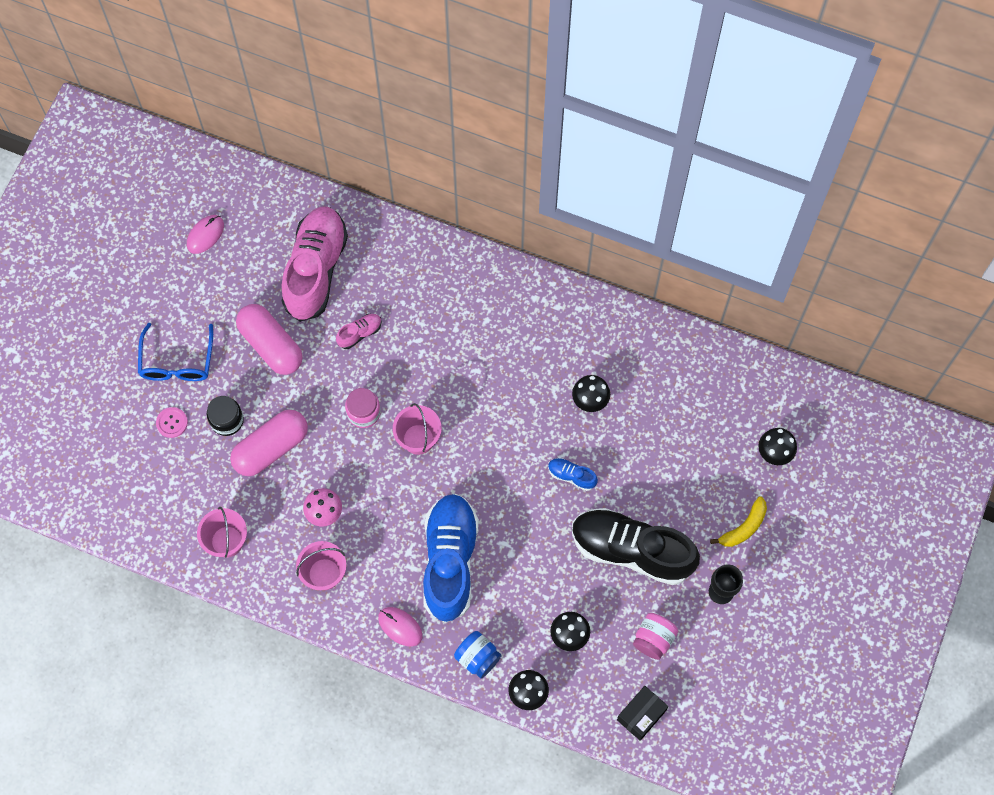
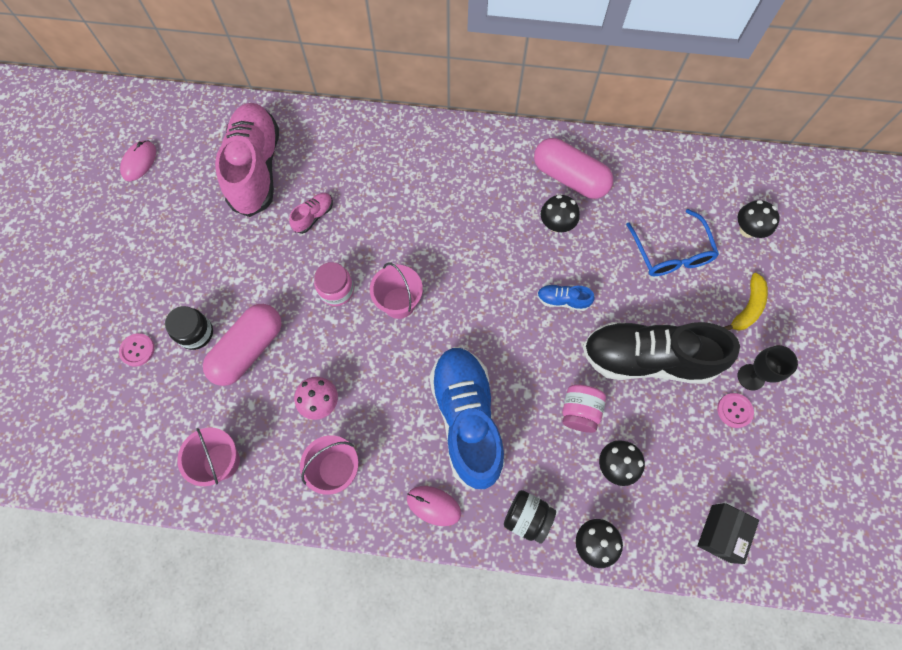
camera: 15 degrees left, 0 degrees up
(177, 361) = (132, 287): blue glasses -> blue glasses (671, 253)
(271, 345) = (227, 248): pink capsule -> pink capsule (570, 178)
(477, 658) = (527, 517): blue jar -> black jar
(653, 639) = (703, 445): pink jar -> pink jar (579, 412)
(694, 617) = (734, 410): none -> pink button

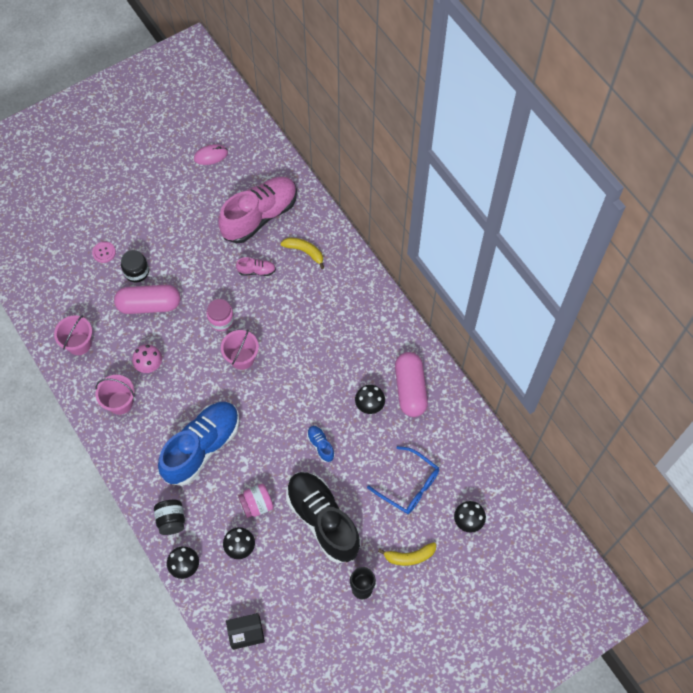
camera: 50 degrees right, 5 degrees down
(336, 158) = (305, 252): none -> yellow banana
(433, 505) = (139, 467): pink mouse -> none
(671, 253) = (409, 485): blue glasses -> blue glasses turned 90 degrees counterclockwise
(734, 410) = (331, 593): pink button -> none

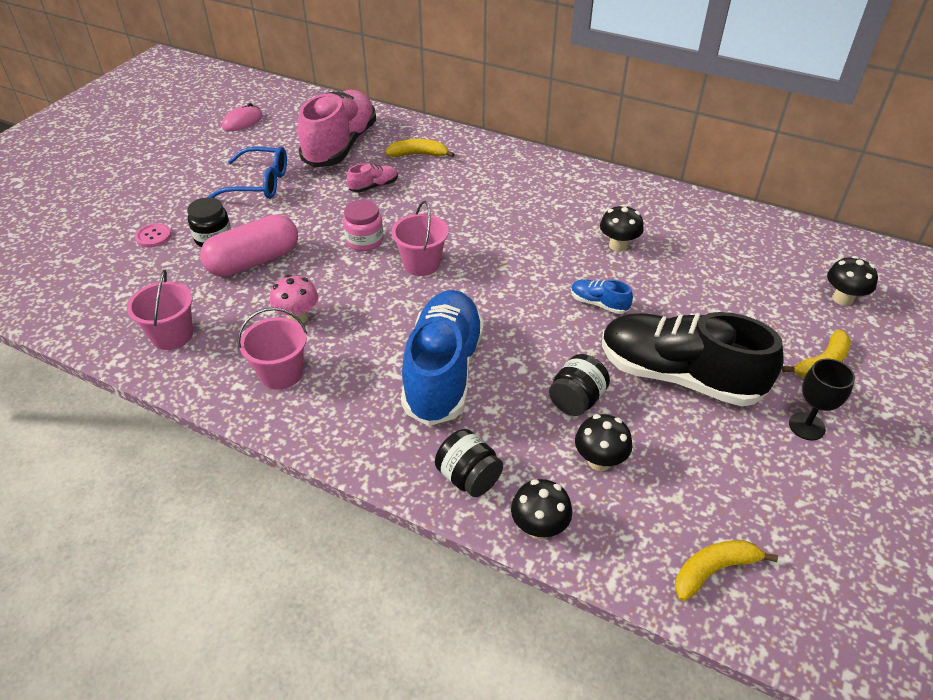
camera: 30 degrees left, 20 degrees down
(246, 633) = (713, 570): black box -> yellow banana
(257, 505) = (576, 400): pink jar -> black jar
(409, 485) = (741, 296): blue glasses -> blue glasses (259, 183)
(410, 389) = (648, 215): pink capsule -> none

